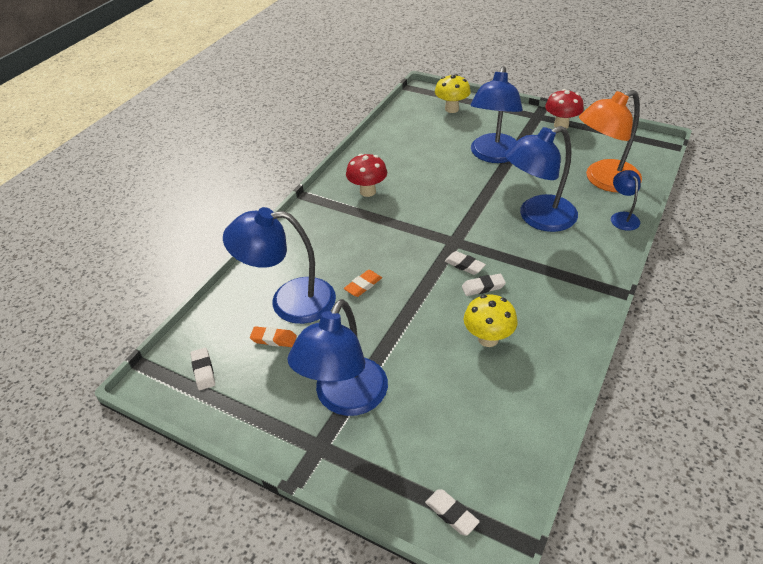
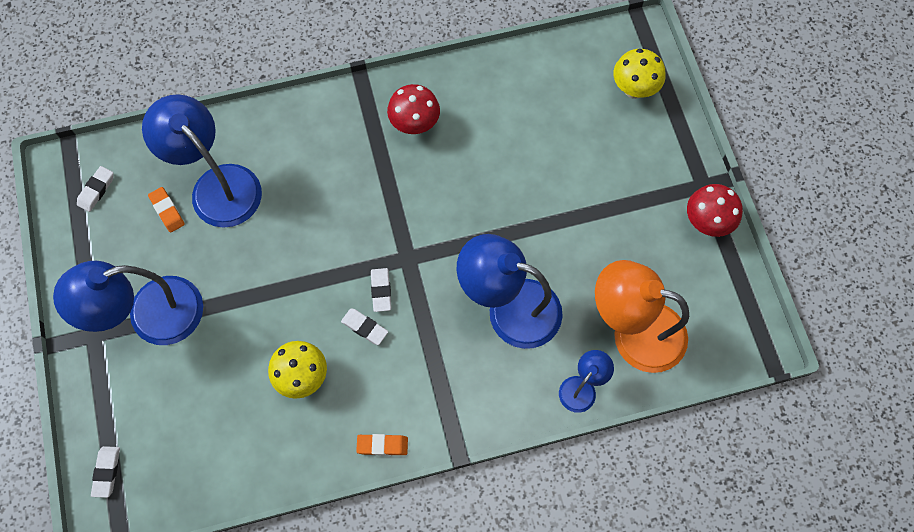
camera: 45 degrees right, 25 degrees up
(363, 285) = (283, 227): orange eraser -> orange eraser (382, 445)
(493, 155) = (582, 194): blue lamp -> none

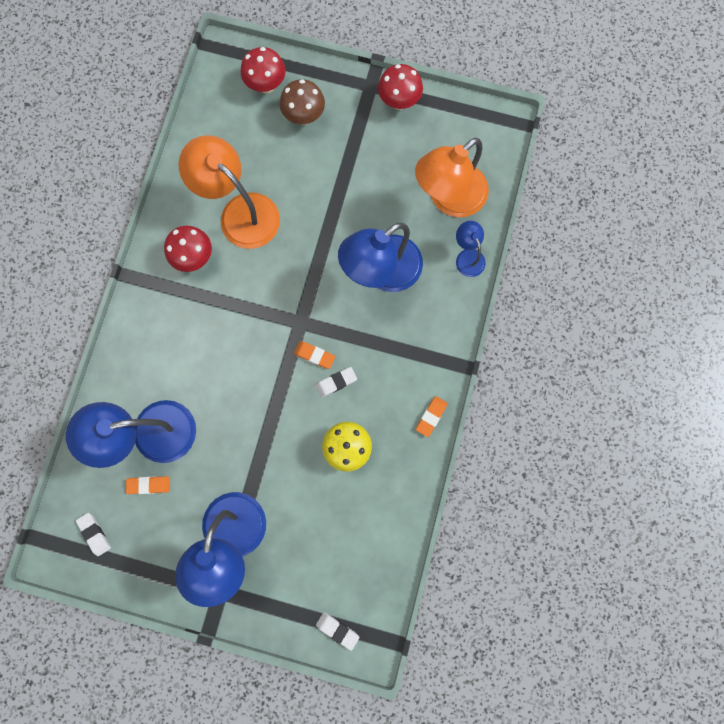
camera: 60 degrees left, 10 degrees up
(381, 291) = (314, 355): white eraser -> orange eraser
(486, 139) = (240, 212): none -> orange lamp
(626, 142) = (304, 116): none -> brown mushroom
(634, 89) = (266, 85): yellow mushroom -> red mushroom

